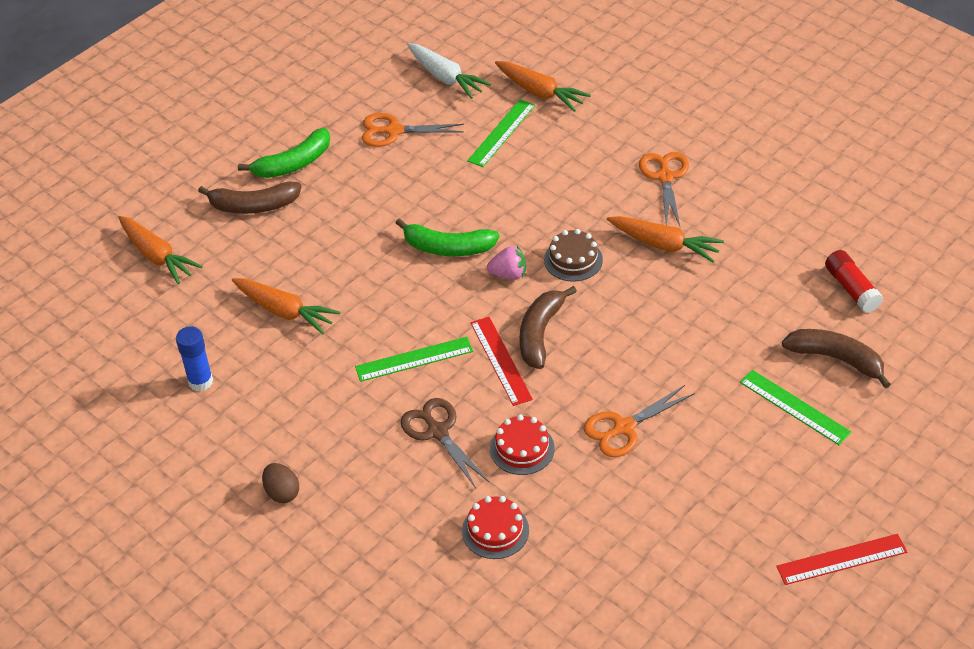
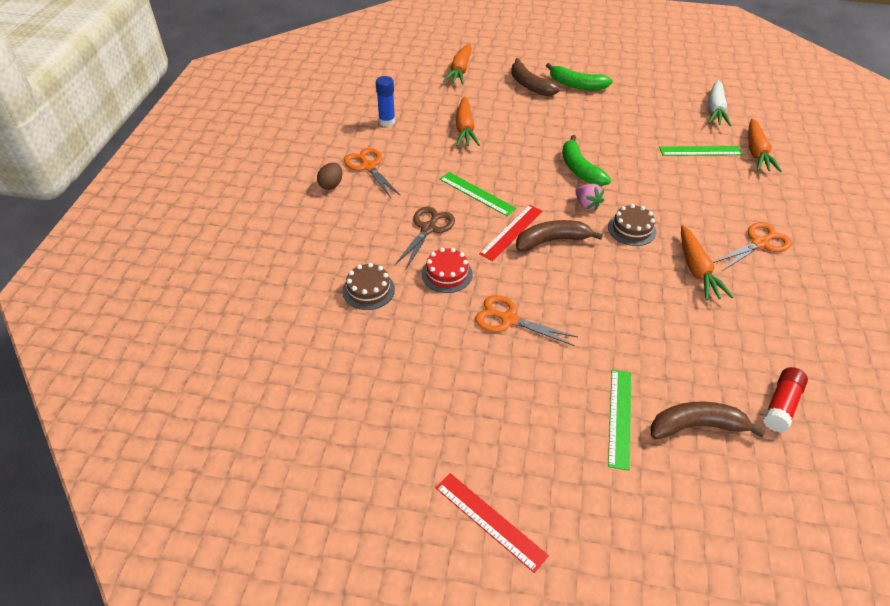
camera: 55 degrees right, 0 degrees up
(394, 131) = (646, 109): orange scissors -> orange scissors (368, 166)
(495, 530) = (368, 290): red cake -> brown cake
(836, 359) = (696, 426): brown banana -> brown banana turned 90 degrees counterclockwise

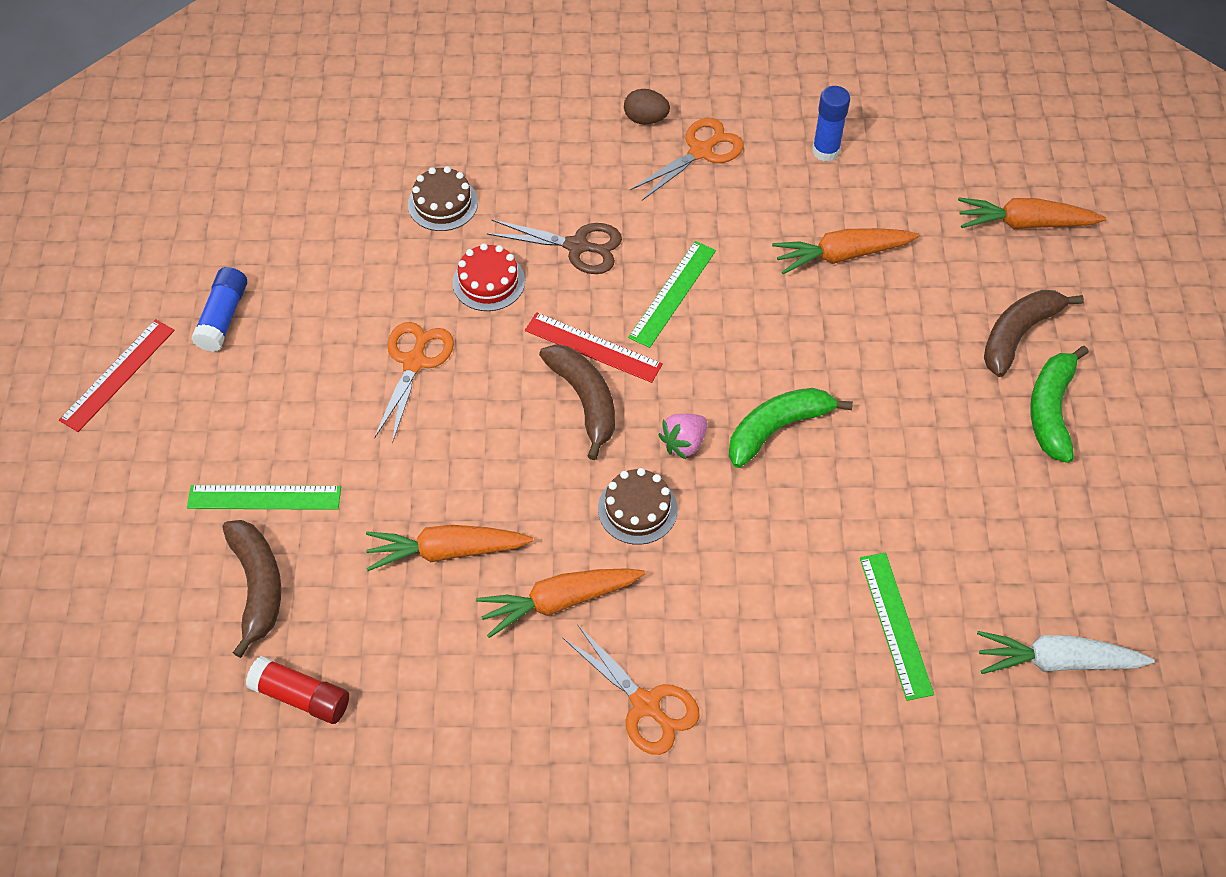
camera: 80 degrees right, 10 degrees up
(443, 436) = (223, 317): none -> blue glue stick
(756, 152) = (924, 728): orange carrot -> orange carrot (446, 551)

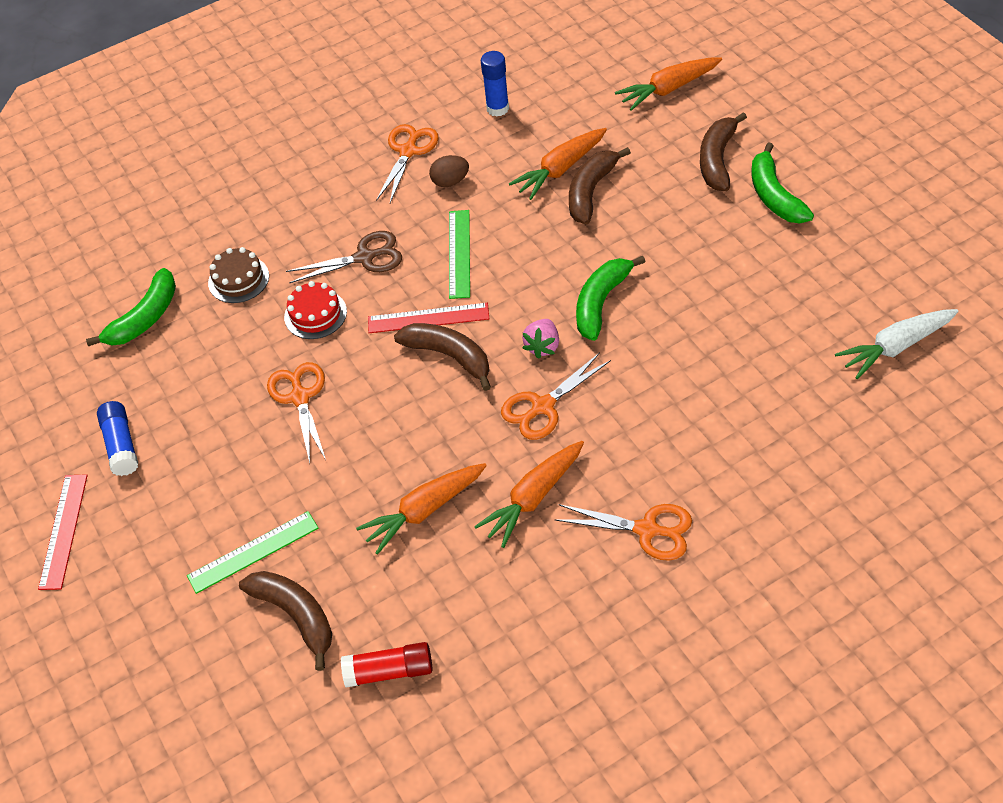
camera: 25 degrees left, 5 degrees down
(331, 197) = (145, 318): none -> green banana
(637, 509) = (542, 406): brown cake -> orange scissors
(646, 119) = (351, 149): brown egg -> brown egg (450, 181)
(855, 298) = (591, 192): none -> brown banana
(895, 625) = (776, 383): green ruler -> none

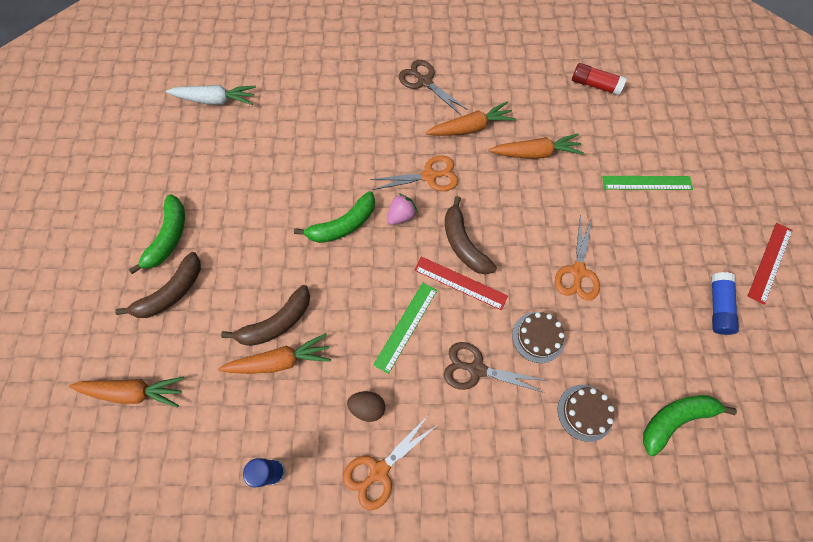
camera: 155 degrees left, 15 degrees up
(296, 616) = (634, 135): brown banana -> none
(315, 314) = (538, 337): red cake -> brown cake
(647, 530) = (424, 81): orange scissors -> brown scissors

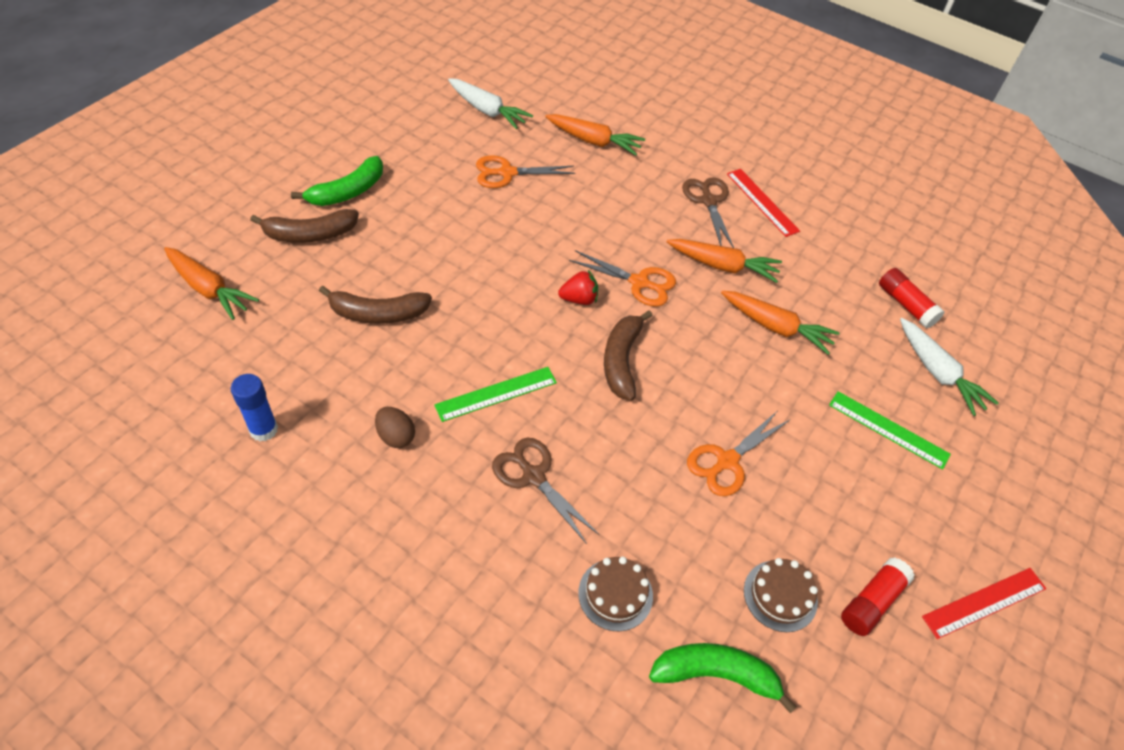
camera: 30 degrees right, 15 degrees down
(280, 361) = (352, 346): orange carrot -> orange carrot (594, 141)
(343, 225) = (514, 273): green banana -> none
(379, 471) = (357, 496): orange scissors -> orange scissors (507, 173)
(401, 216) = (579, 299): pink strawberry -> red strawberry
(460, 283) = (586, 391): red ruler -> red ruler (762, 202)
(538, 337) = (626, 491): brown cake -> brown cake (780, 595)
(645, 123) = (938, 373): none -> white carrot
(717, 306) = (872, 602): blue glue stick -> red glue stick

